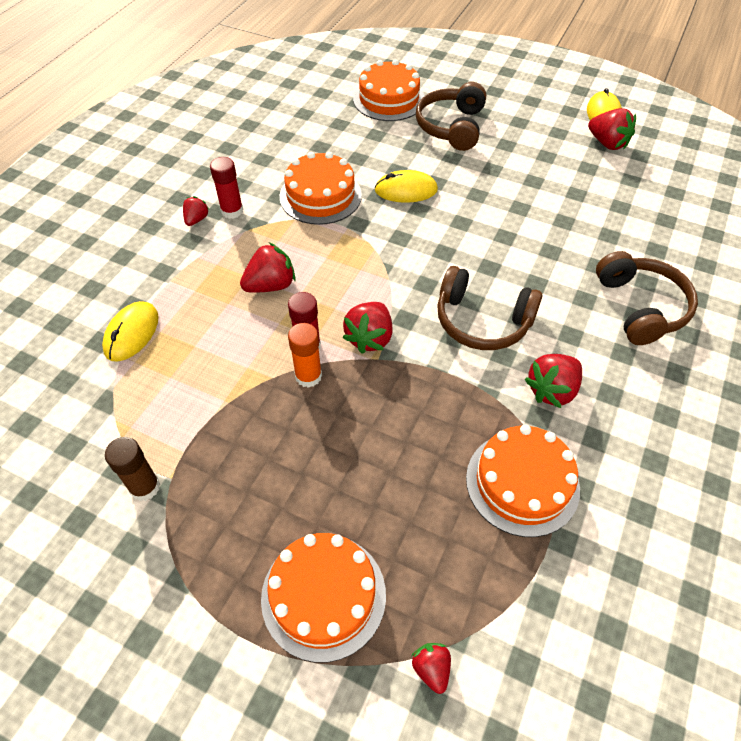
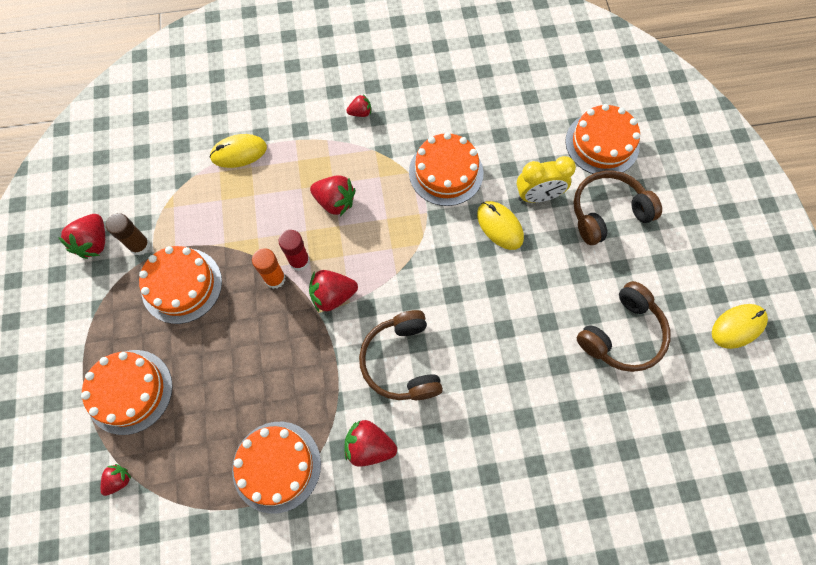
camera: 55 degrees right, 15 degrees up
(232, 211) = (385, 127): red glue stick -> none
(236, 468) = (182, 285): none -> orange cake
(400, 155) = (537, 196): none -> yellow clock
(607, 143) = (695, 350): red strawberry -> red strawberry (94, 243)
(641, 307) = (502, 474): brown headphones -> brown headphones (622, 334)

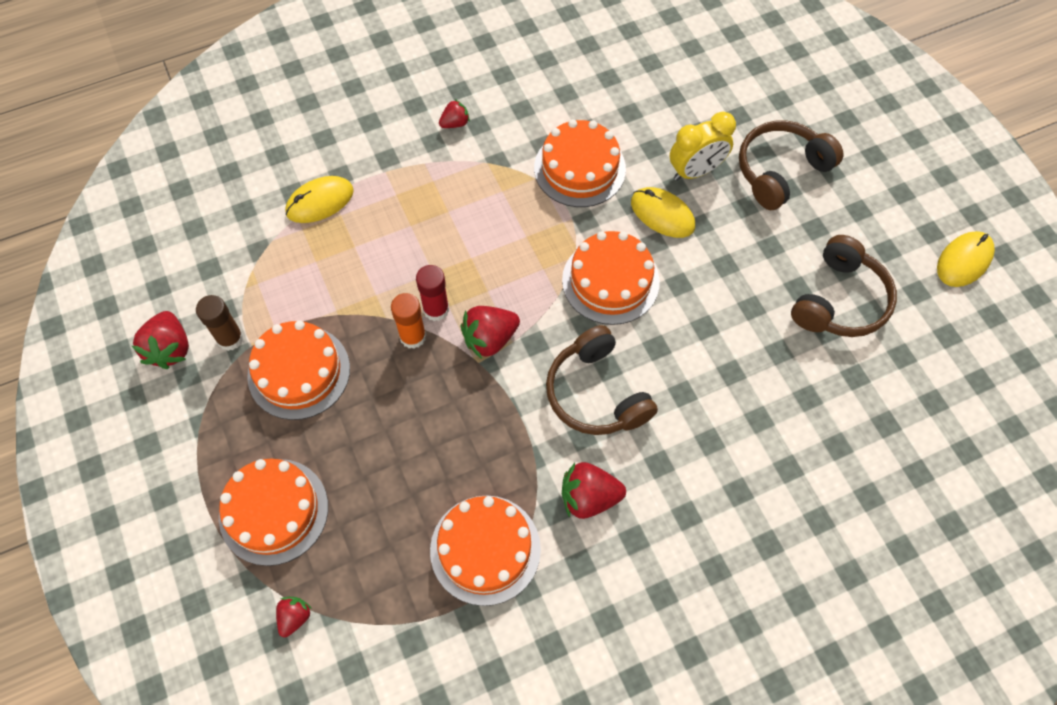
camera: 15 degrees left, 5 degrees down
(335, 202) = (457, 232): red strawberry -> none
(602, 144) = (750, 96): orange cake -> orange cake (610, 281)

